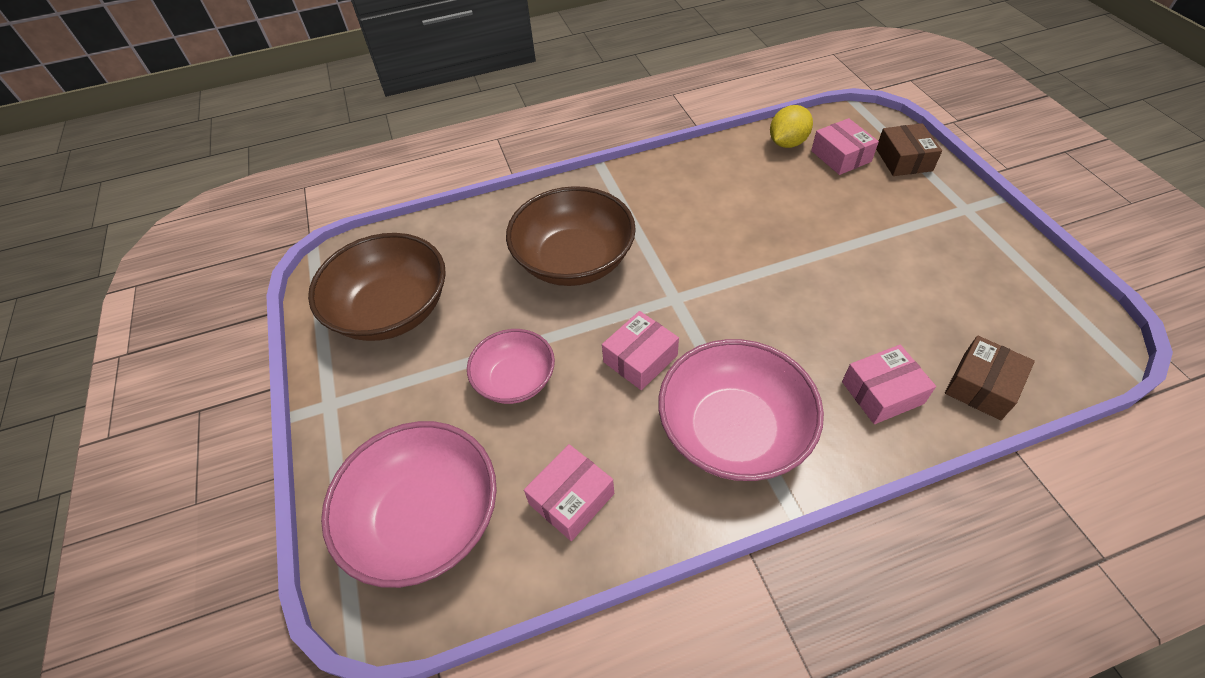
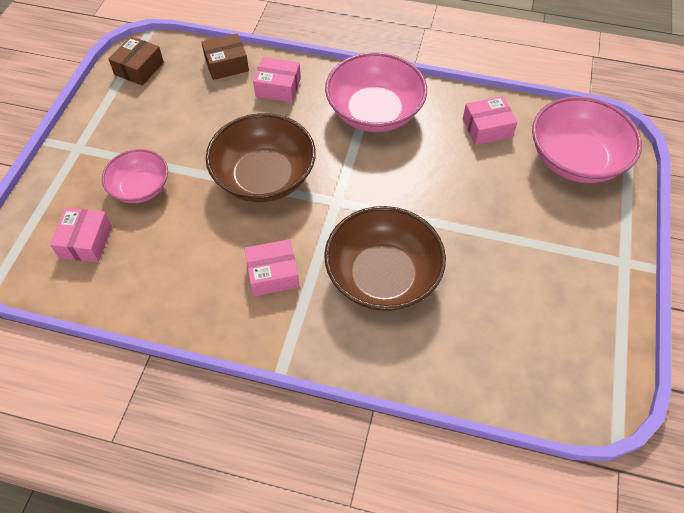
camera: 150 degrees left, 5 degrees up
(391, 310) = (555, 317): brown bowl -> brown bowl (264, 177)
(515, 380) = (483, 207): pink bowl -> pink bowl (140, 188)
(640, 359) = (393, 176): pink box -> pink box (273, 274)
(787, 143) = (103, 283): yellow lemon -> none
(903, 160) = (51, 208): brown box -> brown box (139, 68)

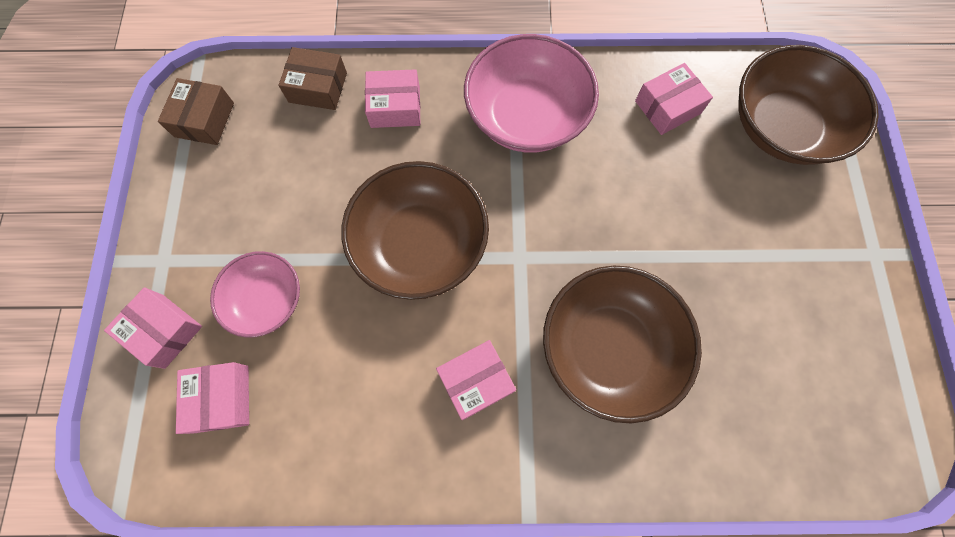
camera: 15 degrees left, 15 degrees up
(62, 191) = (164, 331): none -> pink box
(226, 64) = (318, 87): brown box -> brown box turned 45 degrees clockwise
(575, 159) = (781, 127): pink bowl -> brown bowl

